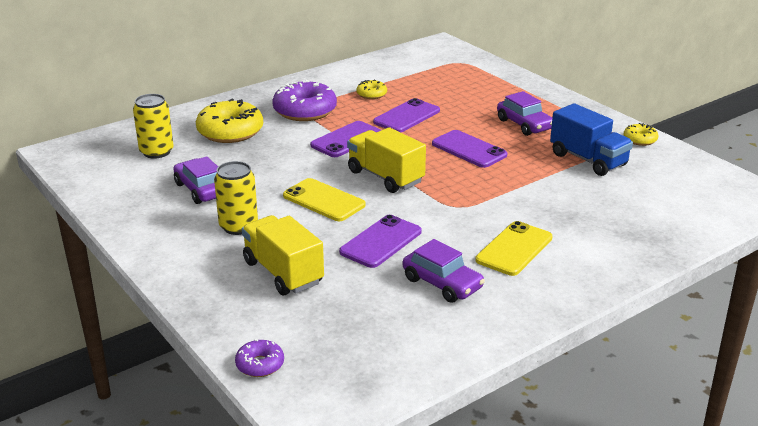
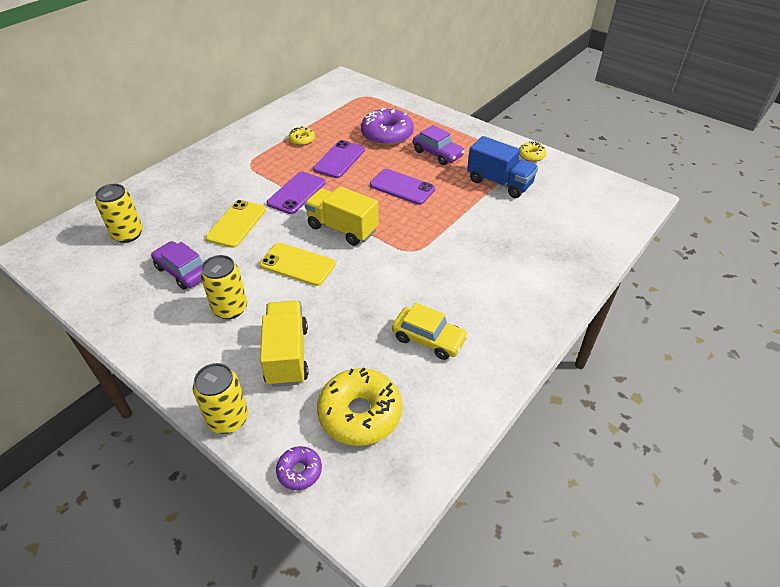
camera: 15 degrees left, 15 degrees up
(204, 312) = (228, 419): none -> yellow can
(230, 132) = (190, 200): yellow donut -> yellow donut (360, 413)
(283, 272) = (287, 355): yellow truck -> yellow truck turned 45 degrees clockwise
(305, 111) = (250, 166): purple donut -> purple donut (387, 135)
(381, 242) = (362, 302): purple phone -> none
(442, 283) = (428, 339): purple car -> yellow car
(514, 249) = (474, 288): yellow phone -> yellow phone (236, 224)

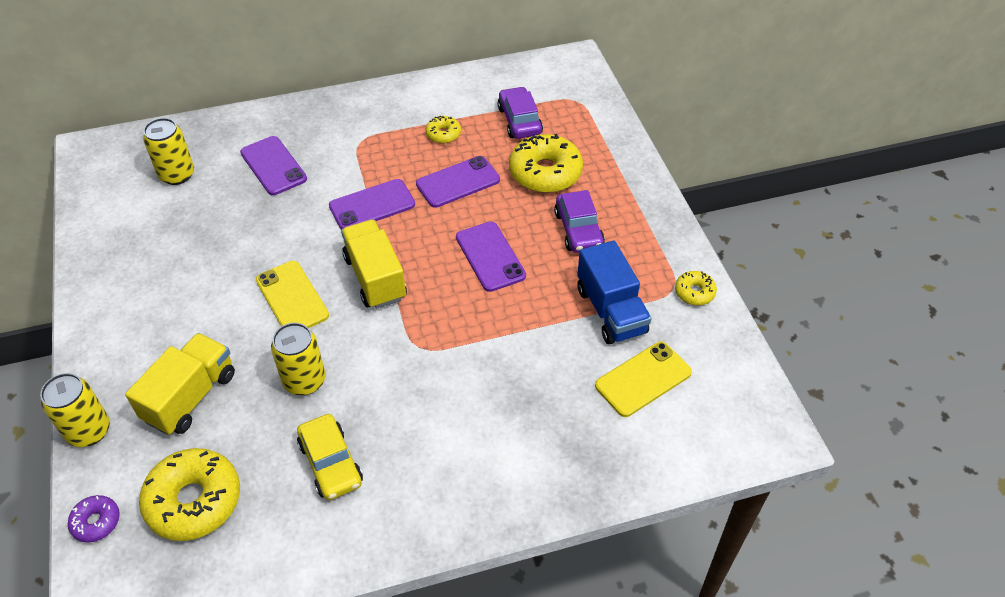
camera: 35 degrees right, 5 degrees up
(183, 271) = (186, 246): purple car -> purple car (519, 121)
(200, 200) = (273, 166): none -> purple phone
(230, 308) = (189, 314): yellow can -> yellow can (304, 381)
(236, 224) = (280, 214): yellow phone -> yellow phone (643, 379)
(387, 135) = (545, 172): purple donut -> yellow donut

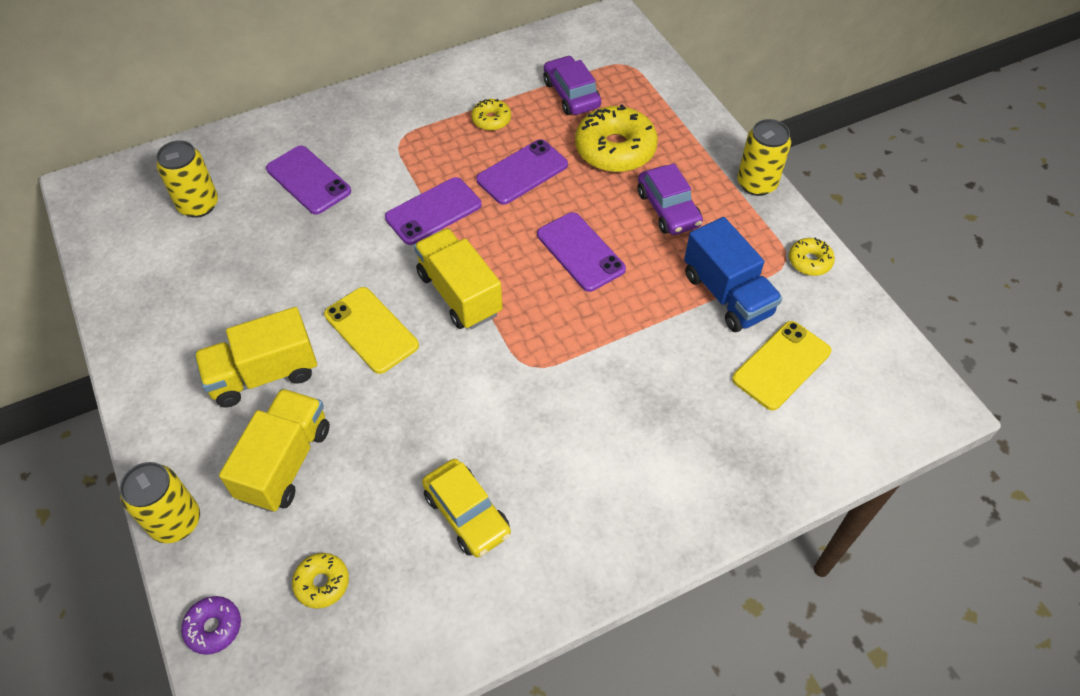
camera: 10 degrees left, 5 degrees up
(193, 322) = (264, 374): none -> yellow truck
(194, 501) = (322, 583): yellow donut -> yellow donut, size x0.50
(304, 381) = (411, 424): yellow can -> yellow can (756, 183)

